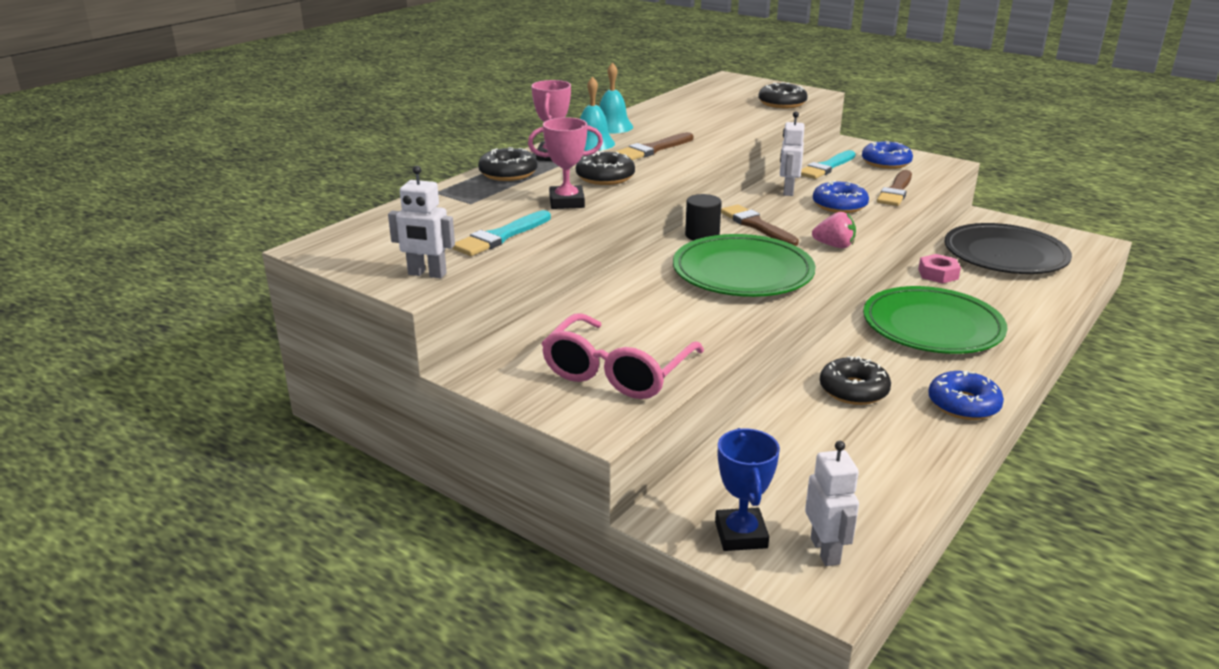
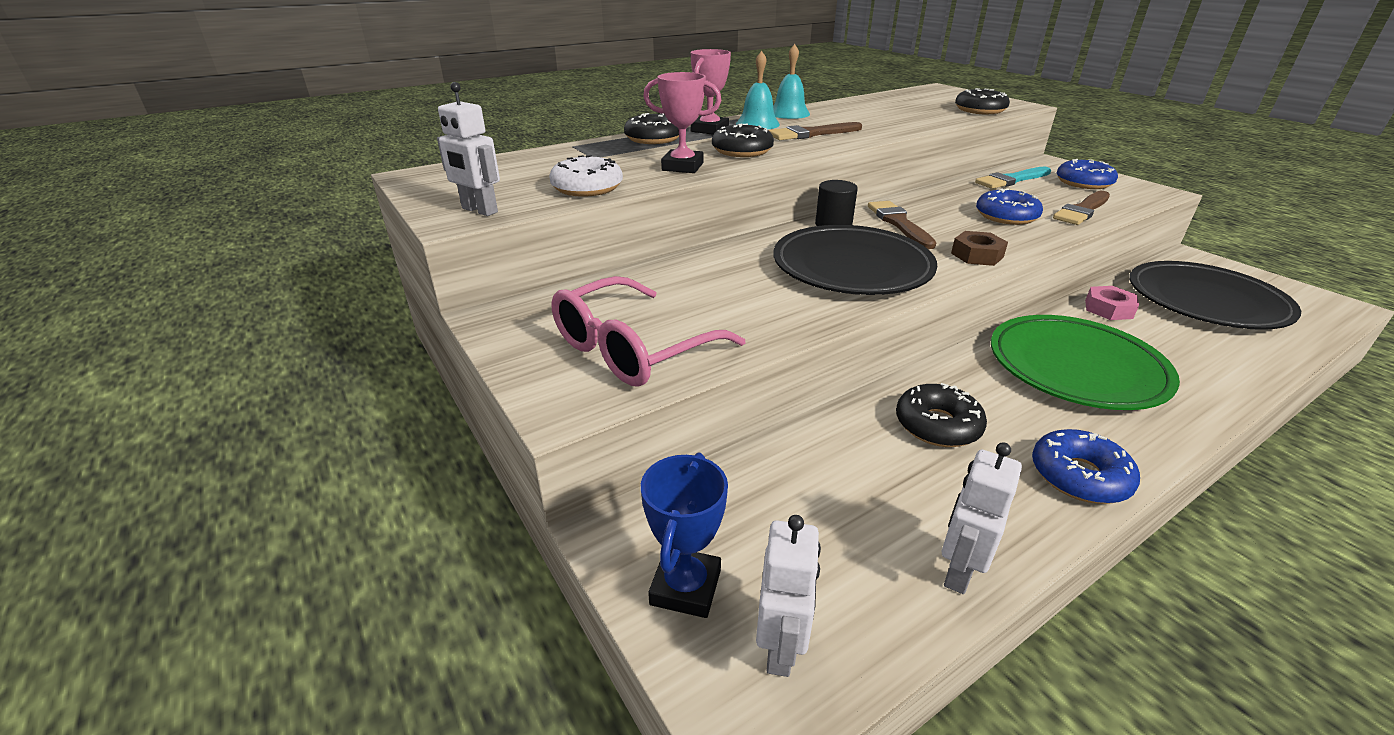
camera: 20 degrees right, 5 degrees up
(501, 236) = (587, 188): turquoise brush -> white donut
(742, 273) = (851, 267): green plate -> black plate
(788, 191) = (955, 196): white robot -> white robot (958, 571)
(834, 246) = (977, 255): pink strawberry -> brown nut

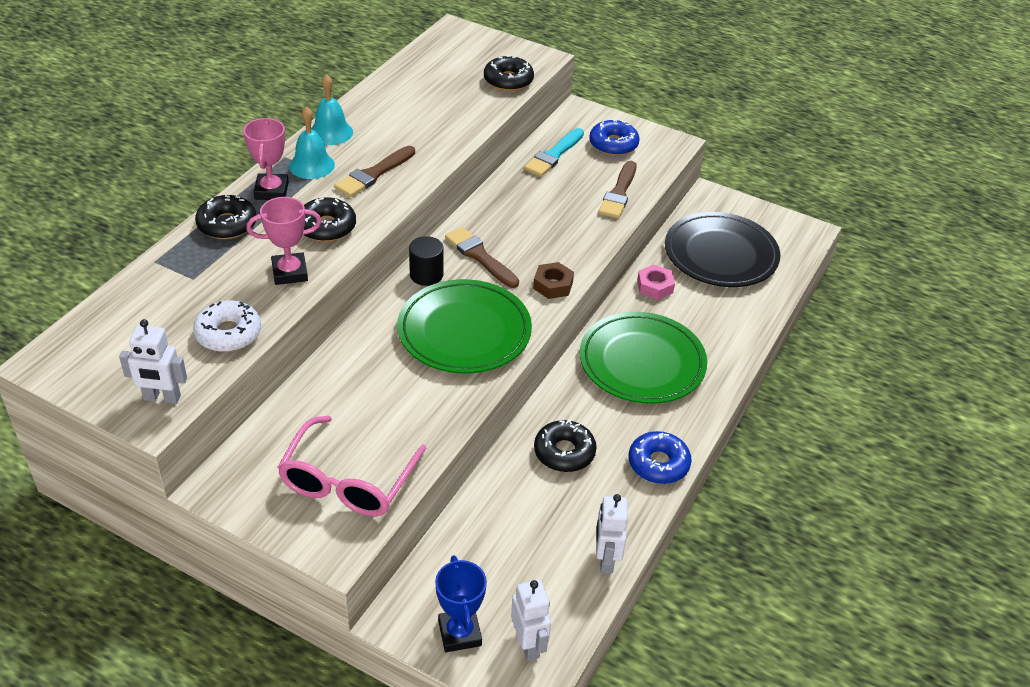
camera: 30 degrees left, 10 degrees up
(851, 267) = (464, 331): black plate -> green plate
(1006, 216) = (562, 219): blue donut -> none

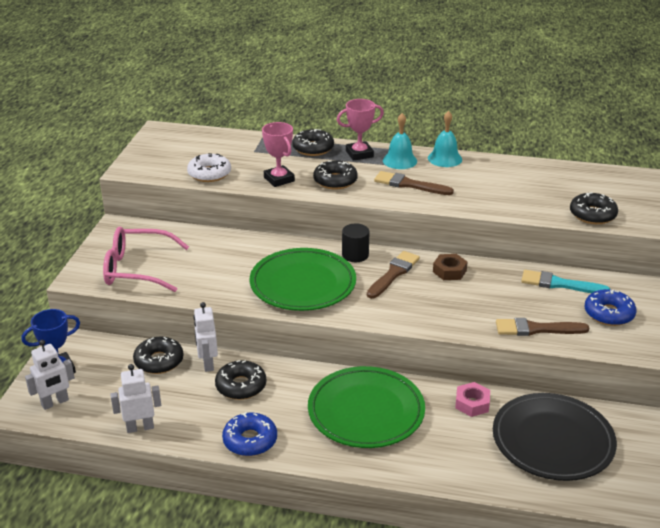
camera: 75 degrees right, 10 degrees down
(162, 398) = (145, 168): white robot -> white robot (208, 363)
(486, 521) = (159, 361): none -> black donut
(553, 285) = (383, 315): brown nut -> brown nut (449, 271)

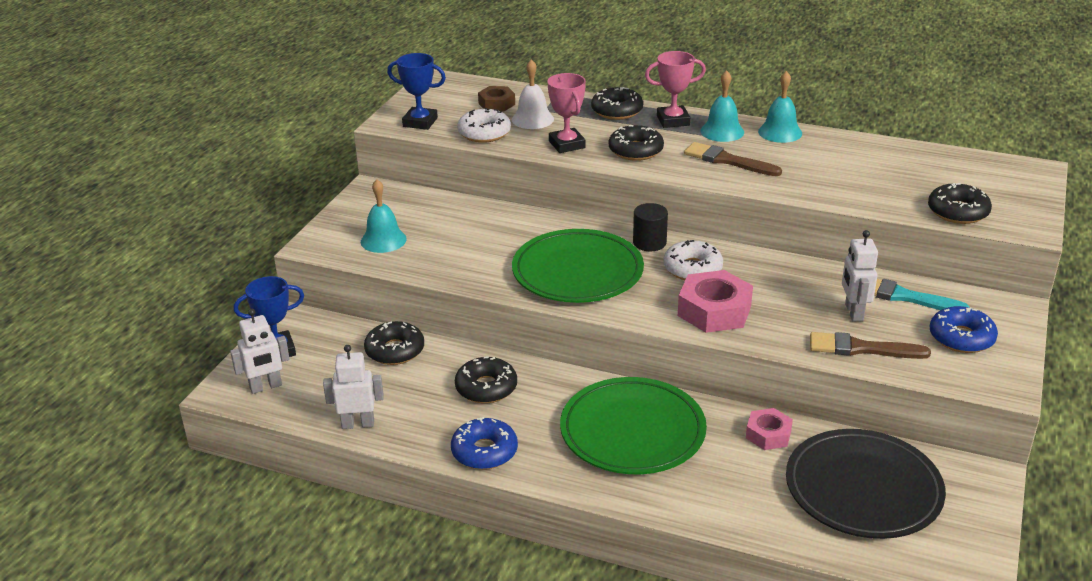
camera: 10 degrees right, 0 degrees up
(137, 269) = (383, 240): pink glasses -> turquoise bell
(154, 168) = (420, 122): none -> blue trophy
(208, 363) = (452, 358): white robot -> white robot (853, 312)
(246, 159) = (532, 119): none -> white bell
(393, 274) = (692, 268): brown brush -> white donut
(417, 307) = (714, 311): none -> pink nut
(449, 271) = (764, 270): brown nut -> brown nut (496, 104)

